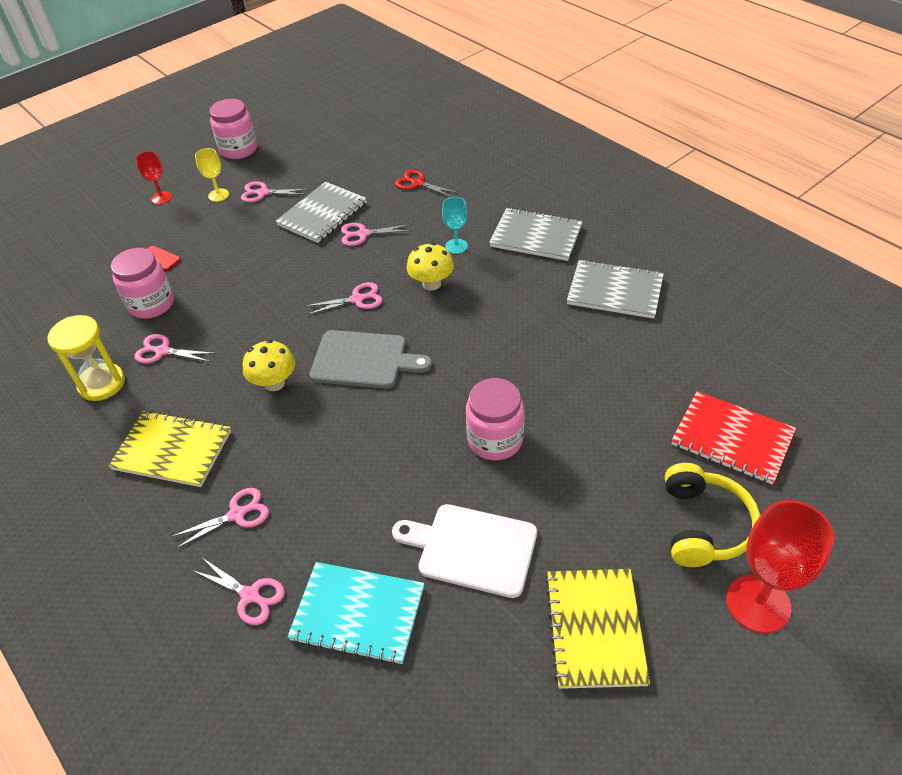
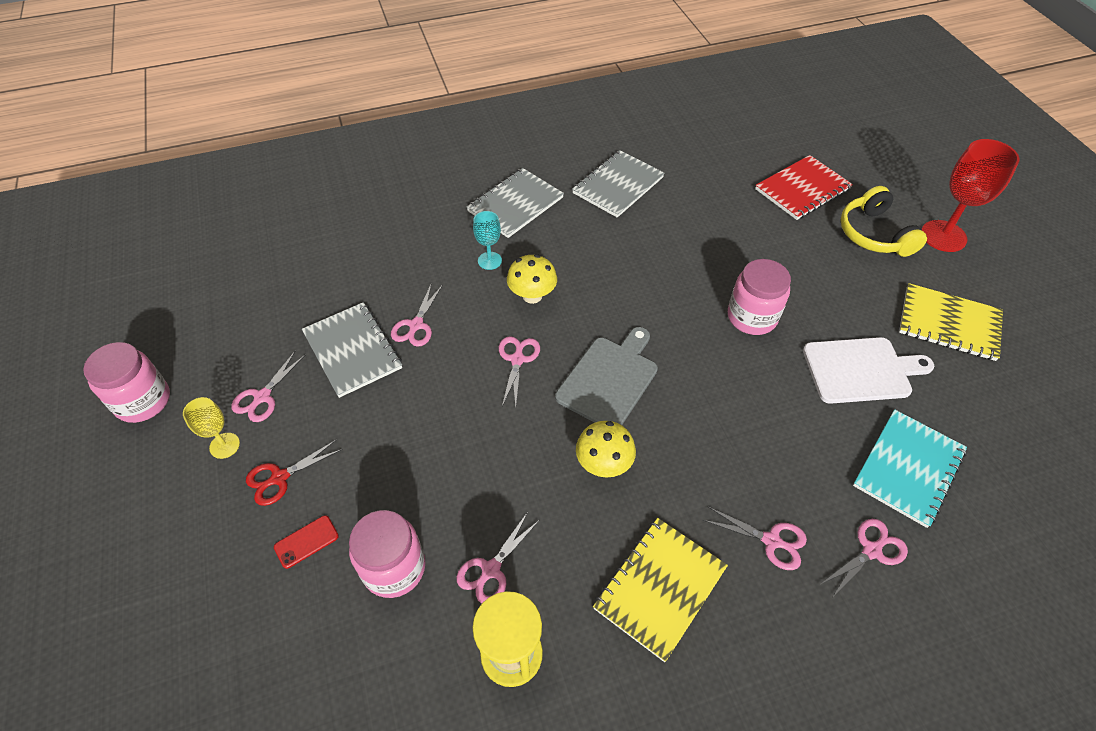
camera: 70 degrees left, 5 degrees up
(161, 198) = (170, 515): red goblet -> none
(237, 514) = (771, 541): pink scissors -> pink scissors turned 120 degrees clockwise
(417, 183) = (367, 257): red scissors -> red scissors (280, 477)
(472, 549) = (861, 370): white cutting board -> white cutting board turned 135 degrees counterclockwise
(704, 525) = (874, 234): yellow headphones -> yellow headphones turned 135 degrees counterclockwise

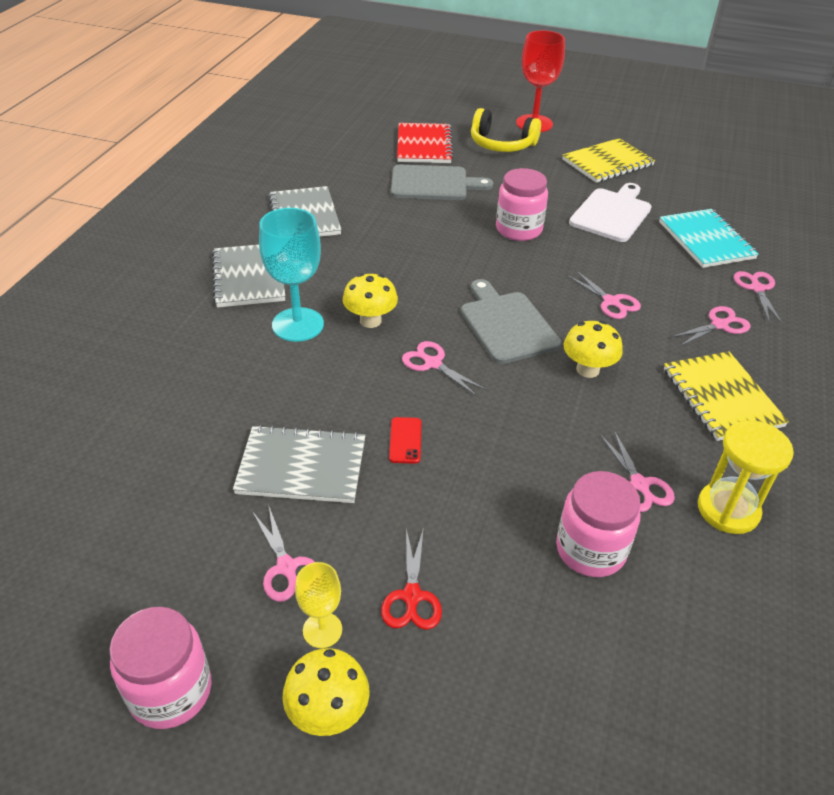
camera: 55 degrees left, 10 degrees down
(166, 486) = (328, 712): none -> yellow mushroom
(306, 542) = (510, 606): red phone -> red phone (405, 440)
(416, 325) = (320, 407): pink scissors -> pink scissors (611, 302)
(489, 261) = (298, 324): turquoise goblet -> turquoise goblet, size x1.86
(752, 227) = (433, 183): none -> grey cutting board

